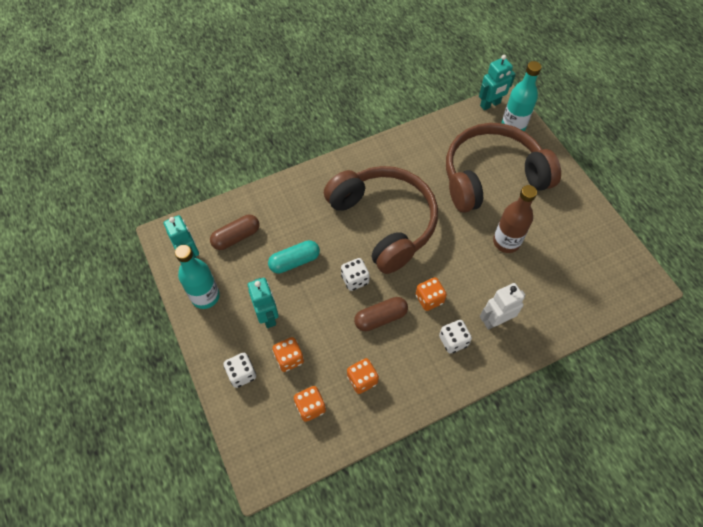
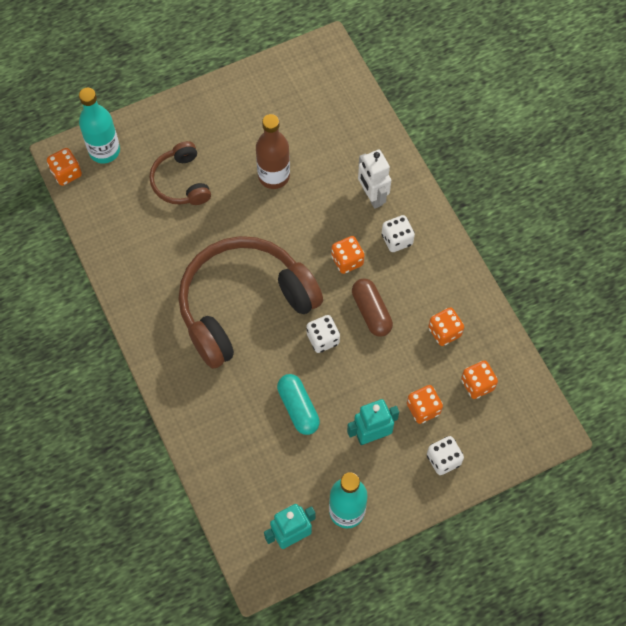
camera: 90 degrees left, 5 degrees up
(236, 237) = (262, 481): brown capsule -> none
(490, 104) = (66, 173): turquoise robot -> orange dice
(492, 176) = (181, 182): brown headphones -> brown headphones, size x0.50

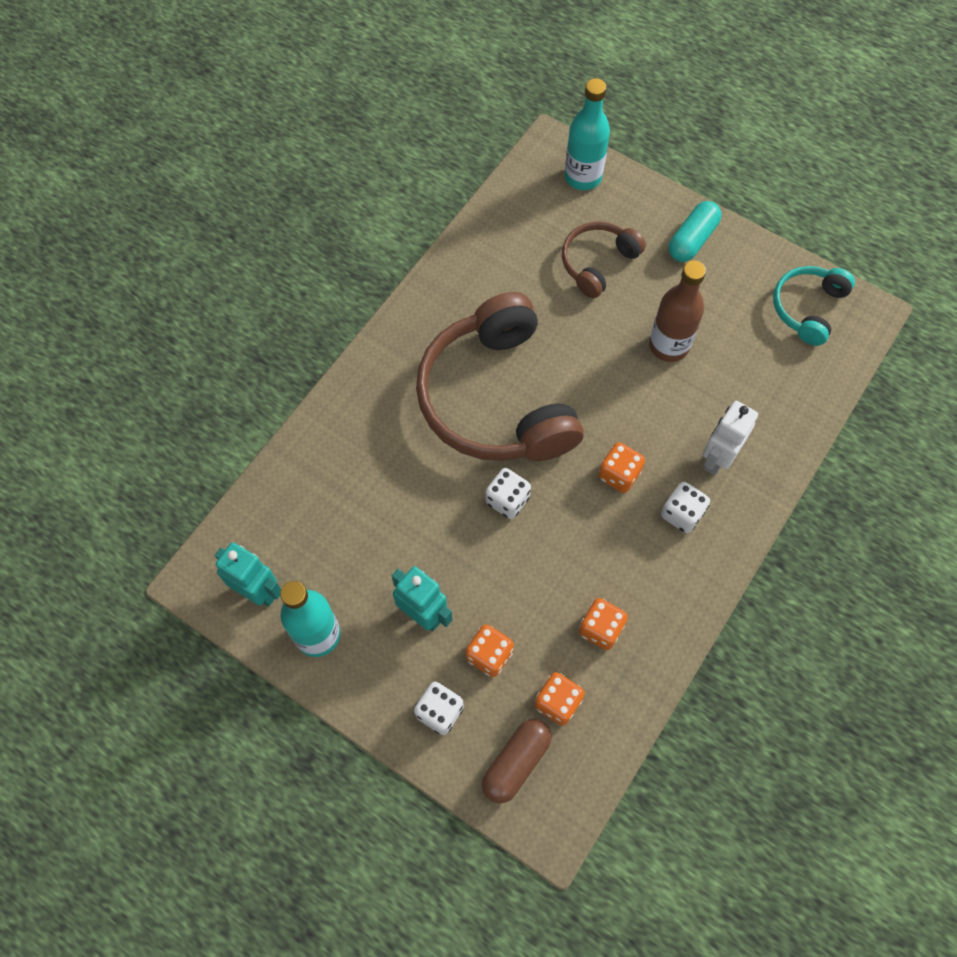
camera: 60 degrees right, 0 degrees up
(66, 173) = (534, 159): orange dice -> none
(243, 305) = (496, 399): brown headphones -> brown headphones turned 135 degrees counterclockwise
(298, 408) = (410, 518): turquoise capsule -> turquoise capsule (692, 240)
(301, 79) = (807, 308): none -> turquoise headphones
(371, 312) = (573, 534): brown capsule -> brown capsule (516, 762)

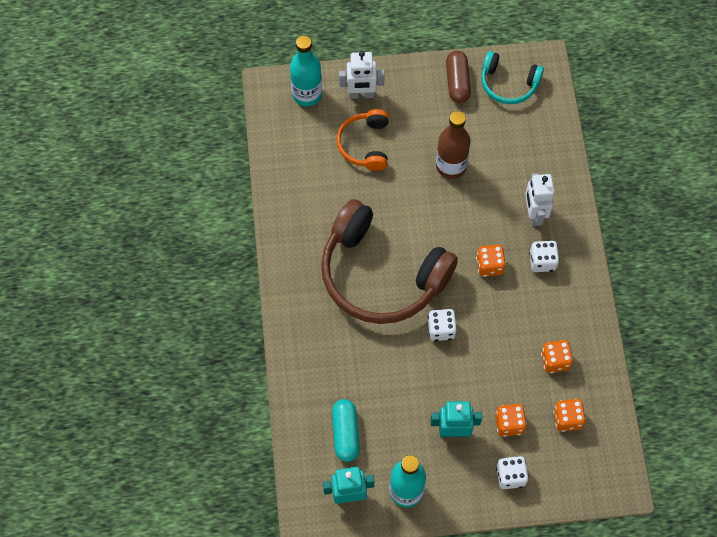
camera: 40 degrees left, 0 degrees up
(516, 762) = (574, 468): brown capsule -> brown capsule (457, 82)
(597, 263) = (365, 144): brown headphones -> orange headphones
(638, 213) = (361, 94): none -> white robot
(692, 240) = (407, 88): turquoise capsule -> turquoise capsule (345, 433)
(807, 308) = (508, 84): turquoise headphones -> turquoise headphones turned 60 degrees counterclockwise

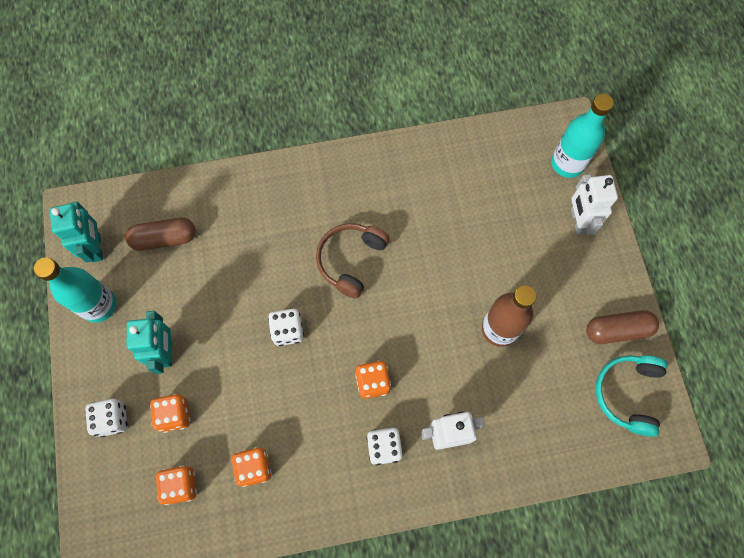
camera: 85 degrees right, 5 degrees up
(345, 433) = (164, 238): turquoise capsule -> brown capsule
(365, 144) = (513, 230): orange headphones -> none
(381, 275) = (350, 260): brown headphones -> brown headphones, size x0.50

